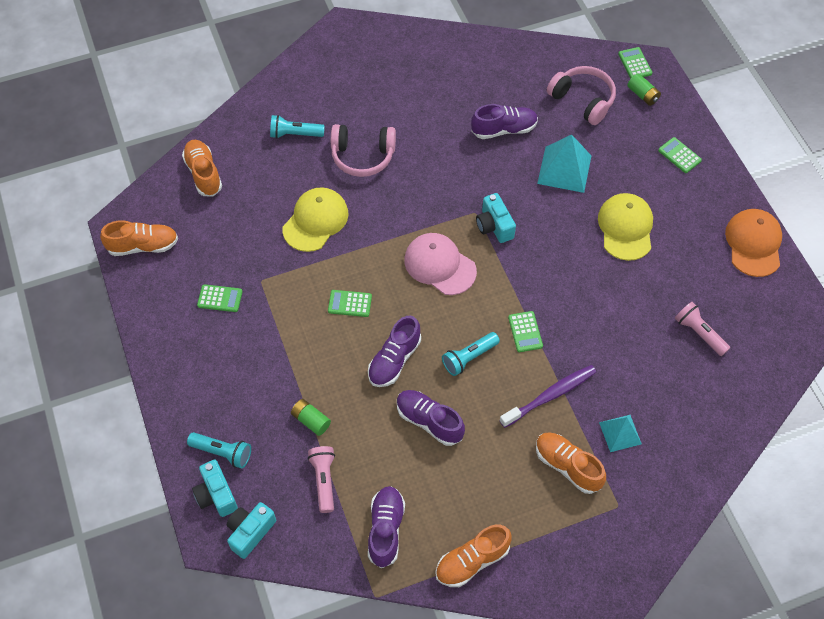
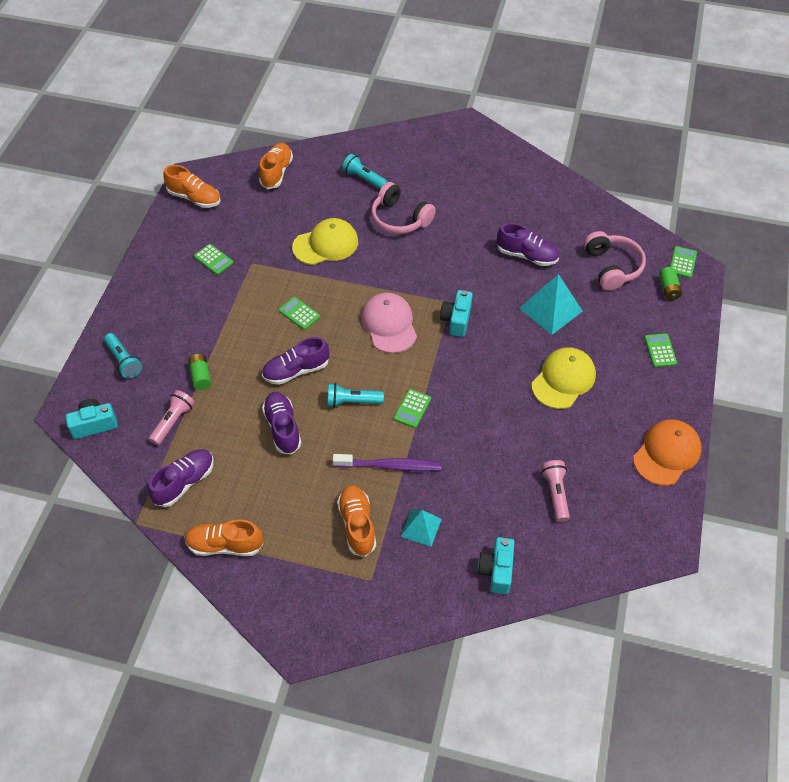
camera: 35 degrees right, 5 degrees down
(216, 495) = (95, 386): turquoise camera -> turquoise camera (496, 570)

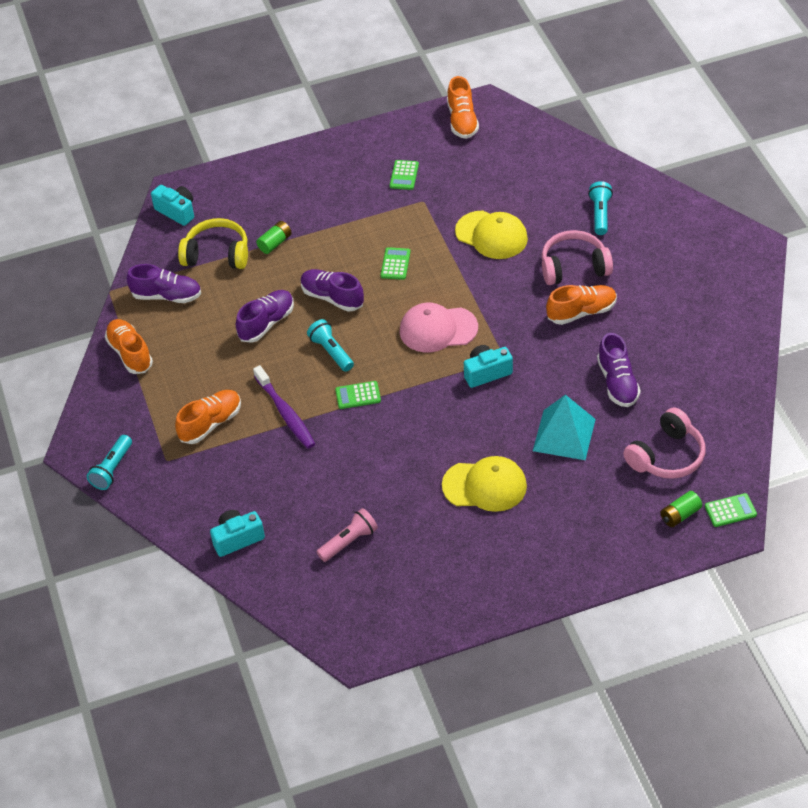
camera: 60 degrees right, 5 degrees down
(124, 361) = (250, 189): turquoise flashlight -> turquoise flashlight (112, 469)
(173, 422) = (217, 254): pink flashlight -> yellow headphones
(276, 172) = (546, 153): orange shoe -> orange shoe (581, 312)
(389, 324) = (438, 329): pink cap -> pink cap turned 135 degrees counterclockwise
(400, 219) = (574, 267): pink headphones -> pink headphones turned 75 degrees clockwise
(421, 527) = (240, 466): turquoise pyramid -> none
(660, 350) = (589, 544): green calculator -> none
(666, 453) = (463, 605): orange cap -> none

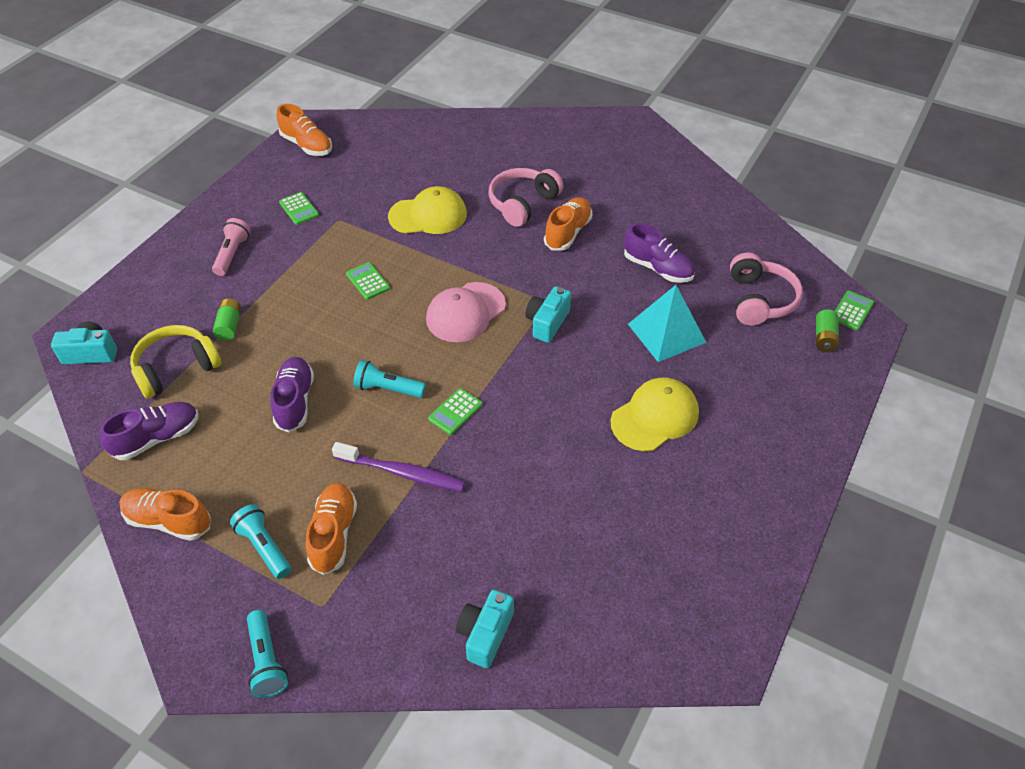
camera: 45 degrees left, 0 degrees up
(332, 297) = (338, 341): purple shoe -> none
(349, 541) = (596, 554): pink flashlight -> pink flashlight (232, 254)
(600, 214) = (498, 157): turquoise flashlight -> turquoise flashlight (264, 547)

